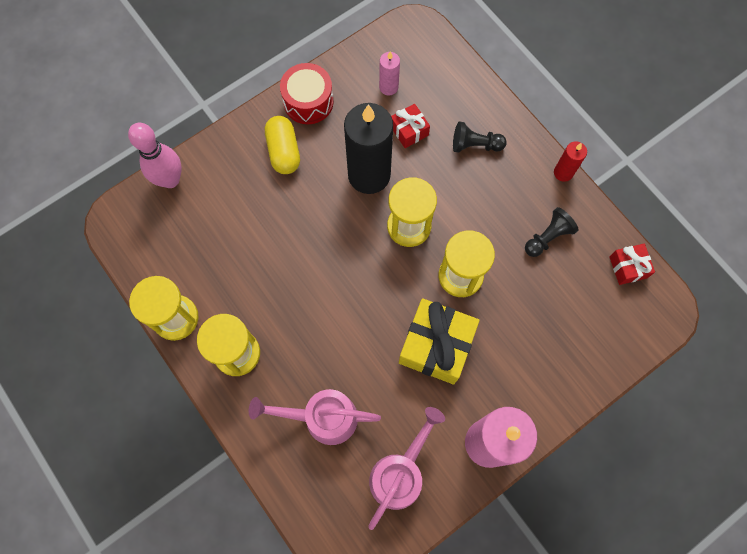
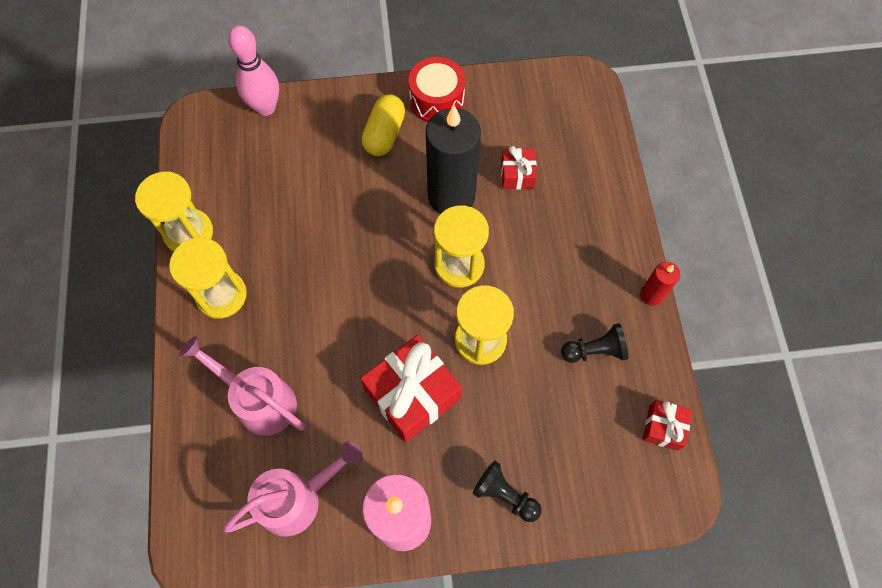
camera: 30 degrees right, 5 degrees down
(388, 87) = (523, 124): pink candle -> none
(436, 346) = (412, 394): yellow gift -> red gift
(475, 145) = (575, 221): black pawn -> black pawn (505, 495)

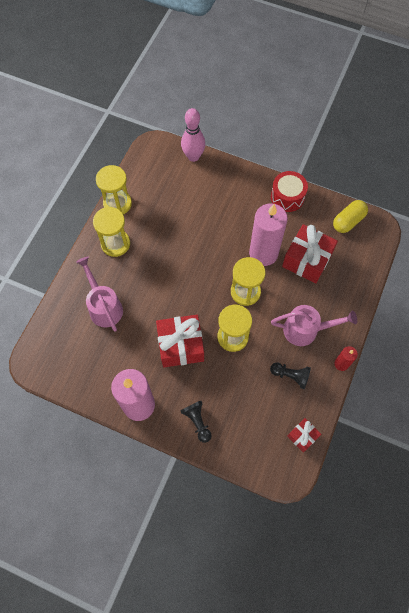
camera: 30 degrees right, 0 degrees up
(298, 498) = (95, 364): pink watering can -> pink watering can (306, 330)
(384, 134) = (247, 201): yellow capsule -> yellow capsule (348, 221)
(451, 196) = (263, 253): black candle -> pink candle
(517, 175) = (307, 260): red gift -> red gift, size x1.91

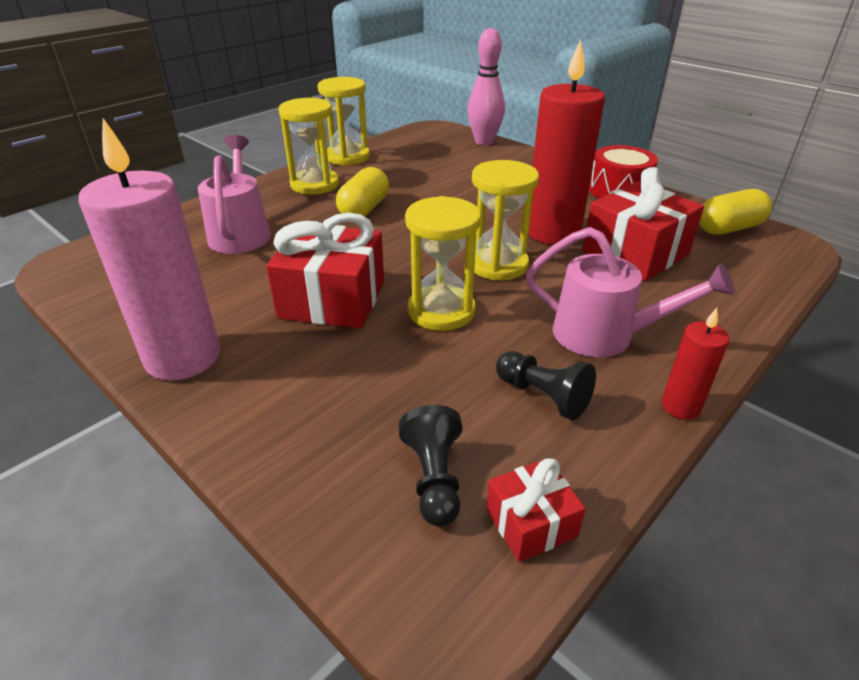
camera: 20 degrees right, 30 degrees down
(157, 262) = (364, 209): none -> yellow capsule
(197, 421) = (279, 416): black pawn -> black pawn (434, 478)
(263, 253) = (552, 232): pink candle -> red candle

